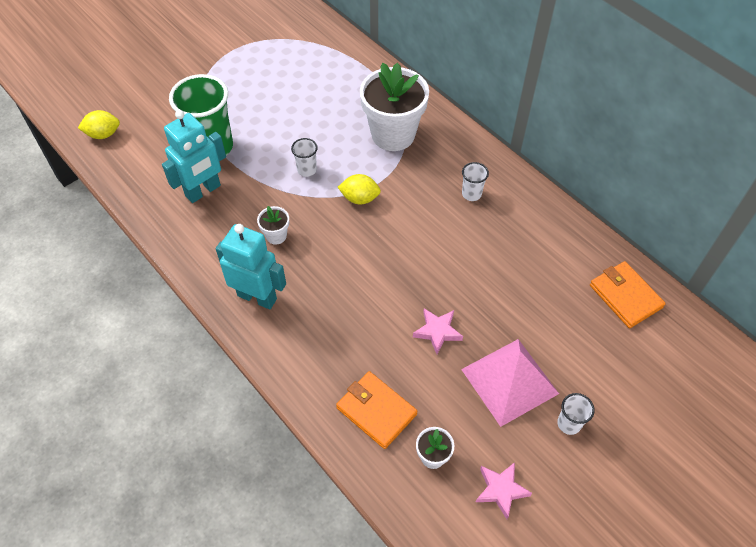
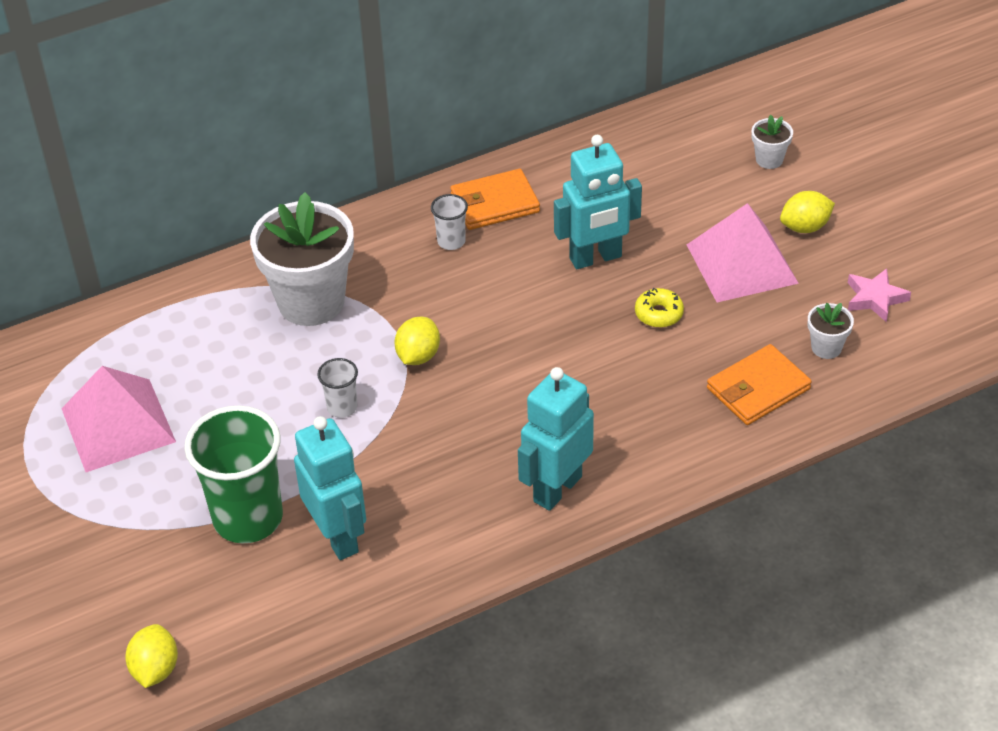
camera: 75 degrees left, 10 degrees down
(273, 74) = (118, 425): none -> pink pyramid
(276, 236) = (455, 456): white flower pot -> white flower pot (769, 159)
(437, 331) = (659, 314): pink star -> yellow donut
(483, 281) = (596, 258): none -> turquoise robot
(569, 424) = (805, 227): white cup -> yellow lemon
(625, 296) = (650, 143): orange wallet -> orange wallet (495, 203)

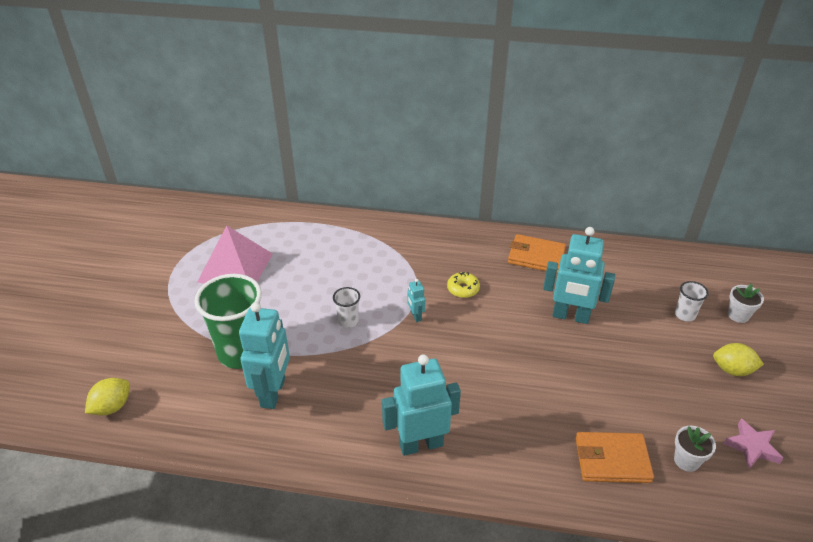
camera: 35 degrees right, 5 degrees down
(311, 302) = (388, 257): white flower pot -> none
(418, 356) = (415, 316): yellow lemon -> turquoise robot
(451, 241) = (492, 264): white cup -> white cup (685, 315)
(659, 314) = (583, 371): yellow donut -> yellow donut (463, 289)
(741, 263) = (666, 370): pink pyramid -> none

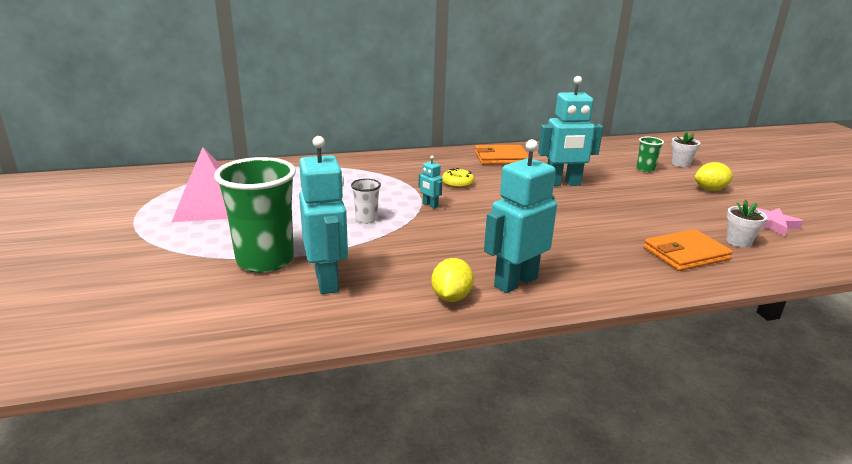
camera: 25 degrees left, 15 degrees down
(112, 407) = (121, 336): yellow lemon -> yellow lemon (451, 297)
(685, 315) = (645, 169): white cup -> green cup

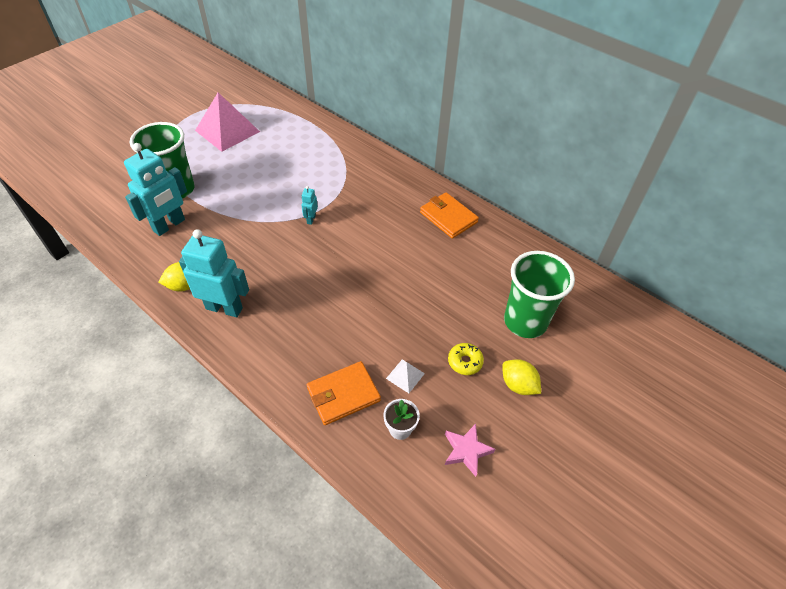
camera: 55 degrees right, 25 degrees up
(366, 219) = (262, 201): white cup -> none
(457, 183) = (365, 216): yellow donut -> yellow donut (465, 362)
(563, 184) = (426, 275): turquoise robot -> none
(645, 169) = (525, 321): green cup -> green cup, size x2.19
(677, 223) = (405, 376): none -> white pyramid
(680, 164) = (575, 346): white flower pot -> none
(686, 254) = (343, 394): orange wallet -> orange wallet turned 60 degrees counterclockwise

